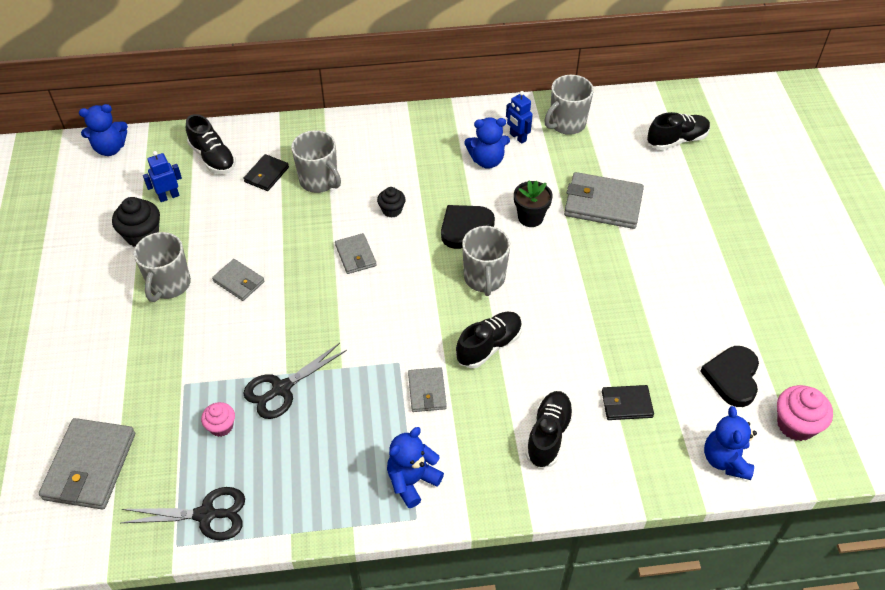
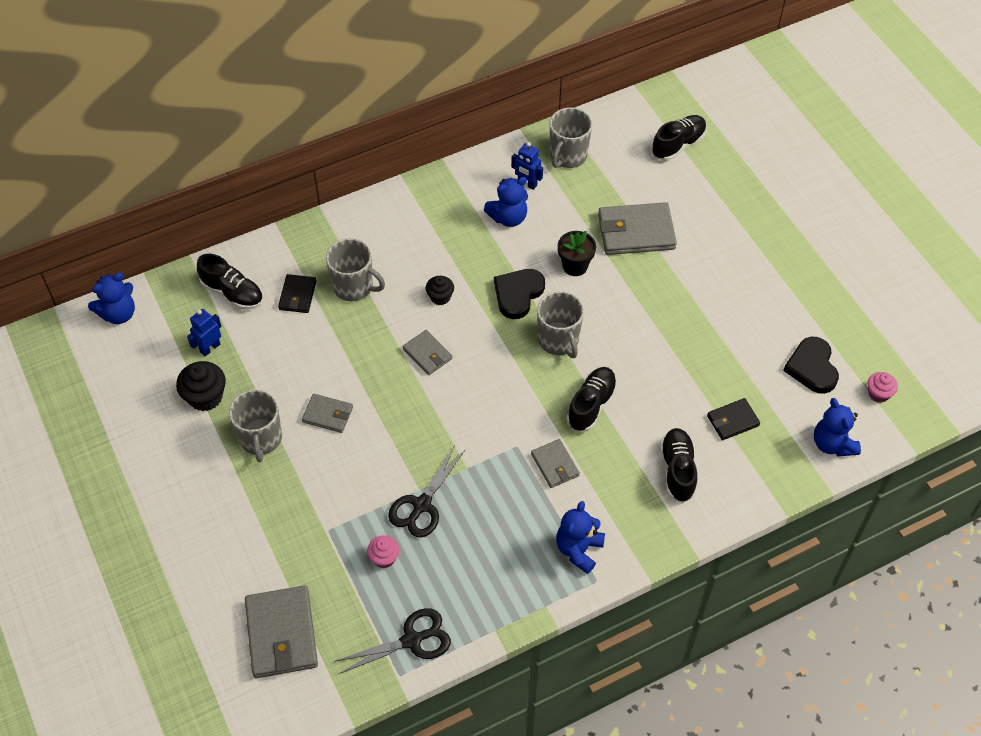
camera: 20 degrees left, 5 degrees up
(796, 424) = (878, 394): pink cupcake -> pink cupcake, size x0.62

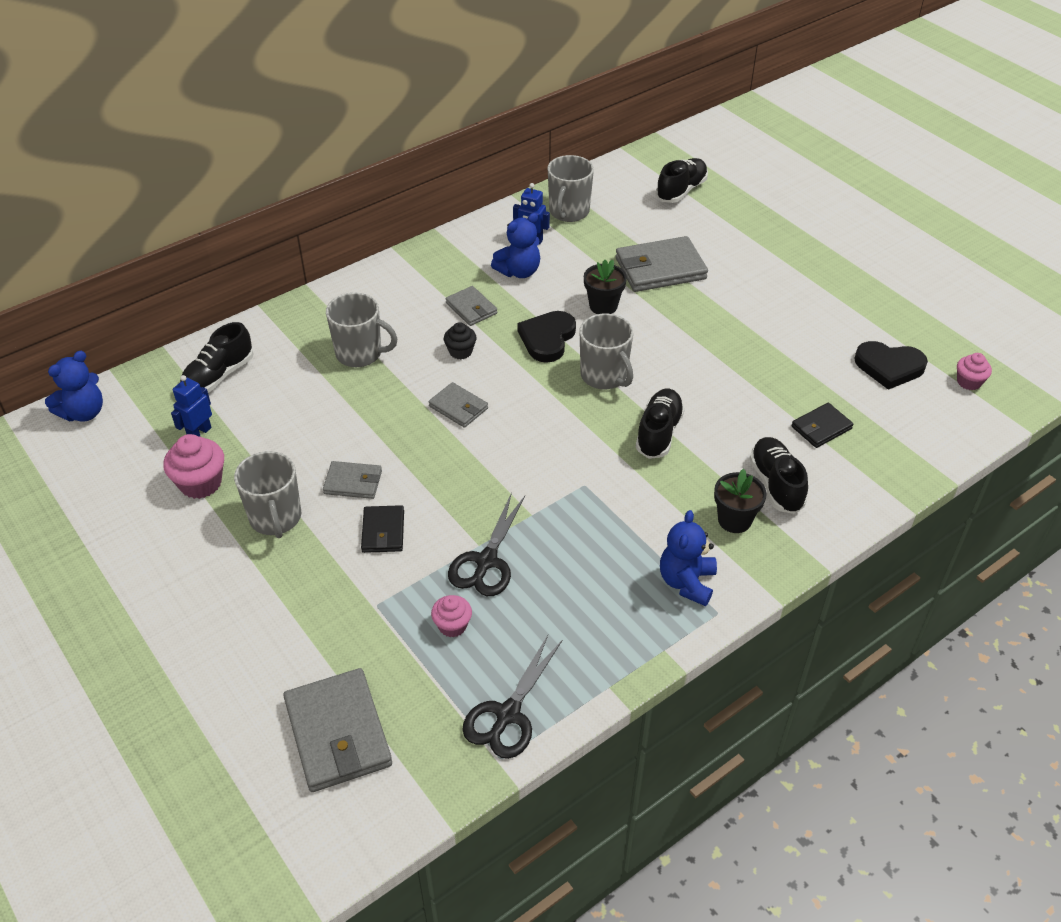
camera: 10 degrees left, 10 degrees down
(205, 397) = (200, 483): black cupcake -> pink cupcake
(232, 293) = (219, 376): black shoe -> black shoe turned 105 degrees clockwise
(297, 295) = (296, 369): black wallet -> black wallet (383, 531)
(412, 640) = (507, 714): black scissors -> black scissors turned 150 degrees clockwise
(555, 465) = (634, 498): grey wallet -> grey wallet (471, 308)
(633, 499) = (734, 520): none -> black flower pot
(812, 367) = (889, 367): black heart -> black heart turned 60 degrees counterclockwise
(832, 444) = (938, 435): blue teddy bear -> none

